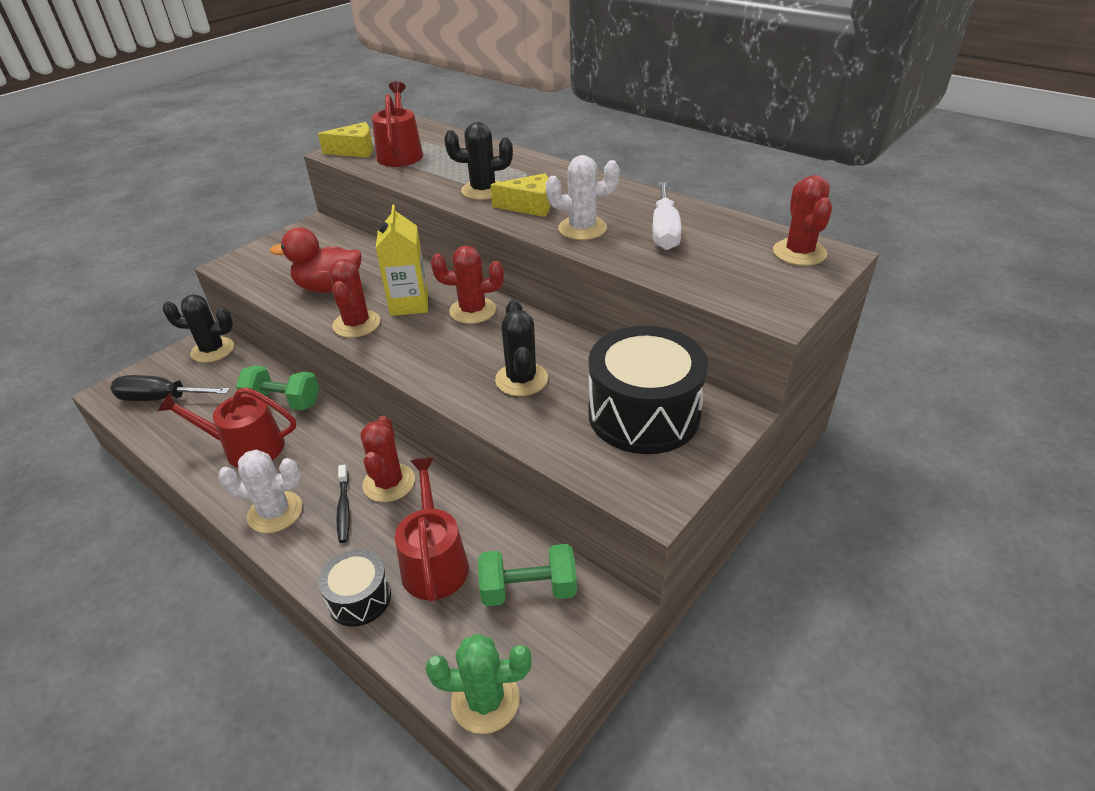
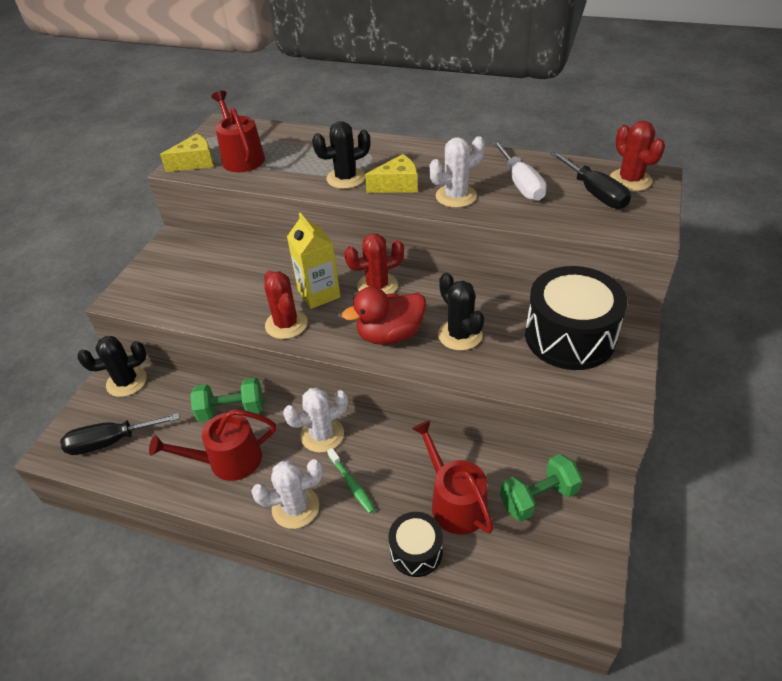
camera: 20 degrees left, 5 degrees up
(329, 288) = (235, 297): red duck -> red duck (390, 335)
(344, 508) = (351, 484): black toothbrush -> green toothbrush
(350, 451) = (322, 435): none -> white cactus
(389, 483) = (374, 451): red cactus -> none
(485, 700) = (561, 590): green cactus -> none
(744, 257) = (594, 193): none -> black screwdriver

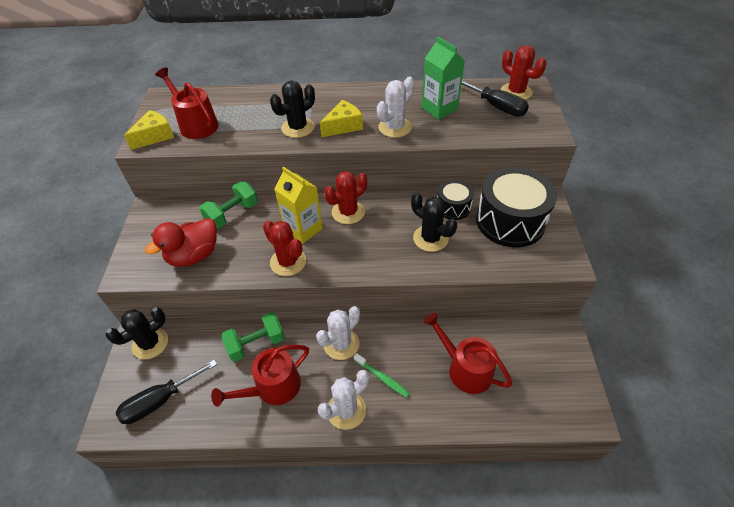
camera: 20 degrees left, 5 degrees up
(390, 335) = (377, 251): red duck -> red duck (194, 255)
(416, 551) = (454, 416): black drum -> black drum (453, 207)
(521, 184) = (439, 109): white screwdriver -> green carton
(538, 498) = (522, 348): green dumbbell -> green dumbbell (232, 214)

